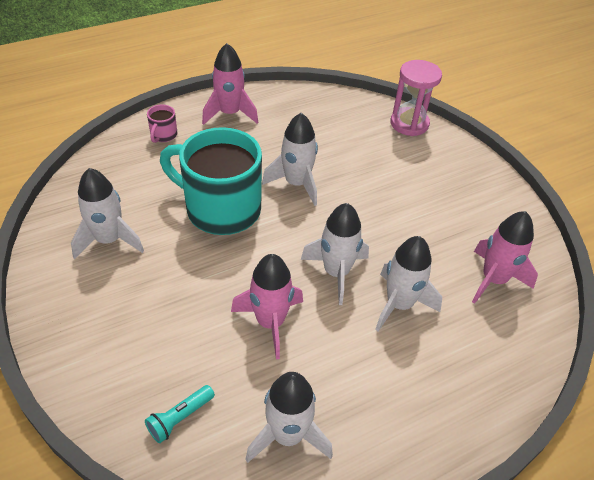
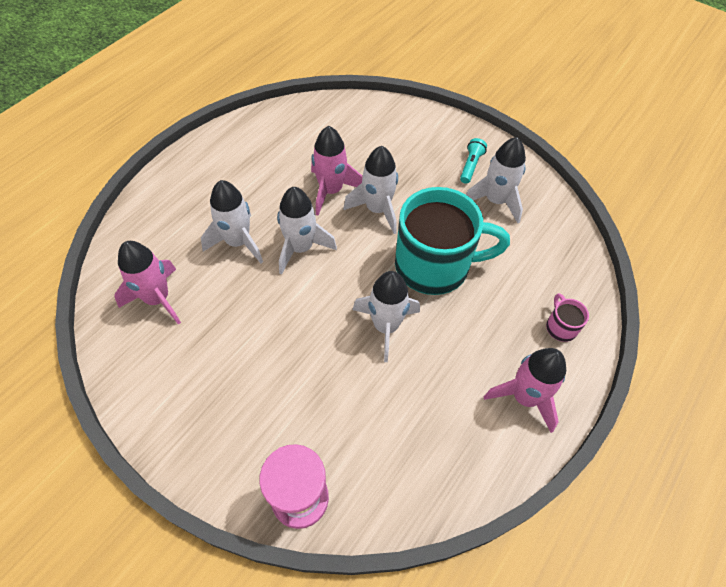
camera: 155 degrees right, 10 degrees up
(180, 418) = (351, 121): turquoise flashlight -> turquoise flashlight (470, 166)
(288, 435) = (282, 135): white rocket -> white rocket (377, 209)

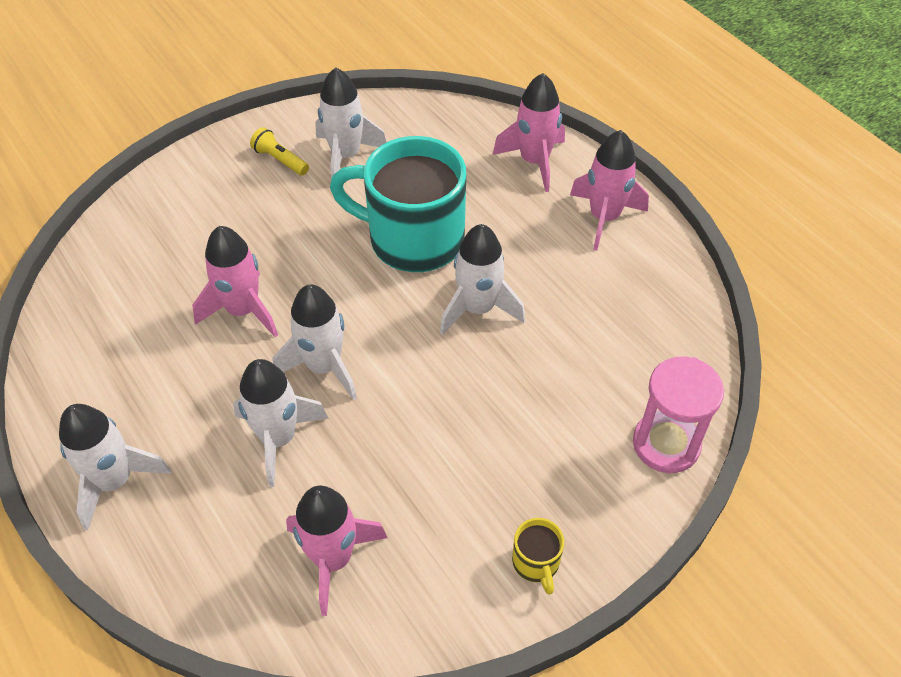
camera: 70 degrees left, 5 degrees down
(174, 422) = (536, 563): none -> yellow mug
(377, 209) = (301, 270): white rocket -> white rocket (115, 481)
(435, 265) = (413, 239): turquoise mug -> turquoise mug turned 90 degrees counterclockwise
(470, 166) = (280, 160): turquoise flashlight -> yellow flashlight
(560, 327) = (534, 162): pink mug -> pink rocket

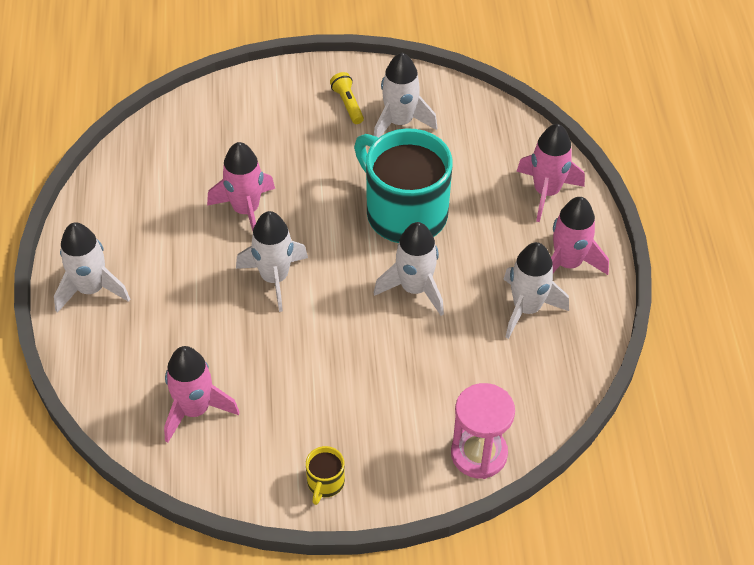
camera: 30 degrees right, 0 degrees up
(278, 438) = (211, 313): white rocket -> white rocket (526, 308)

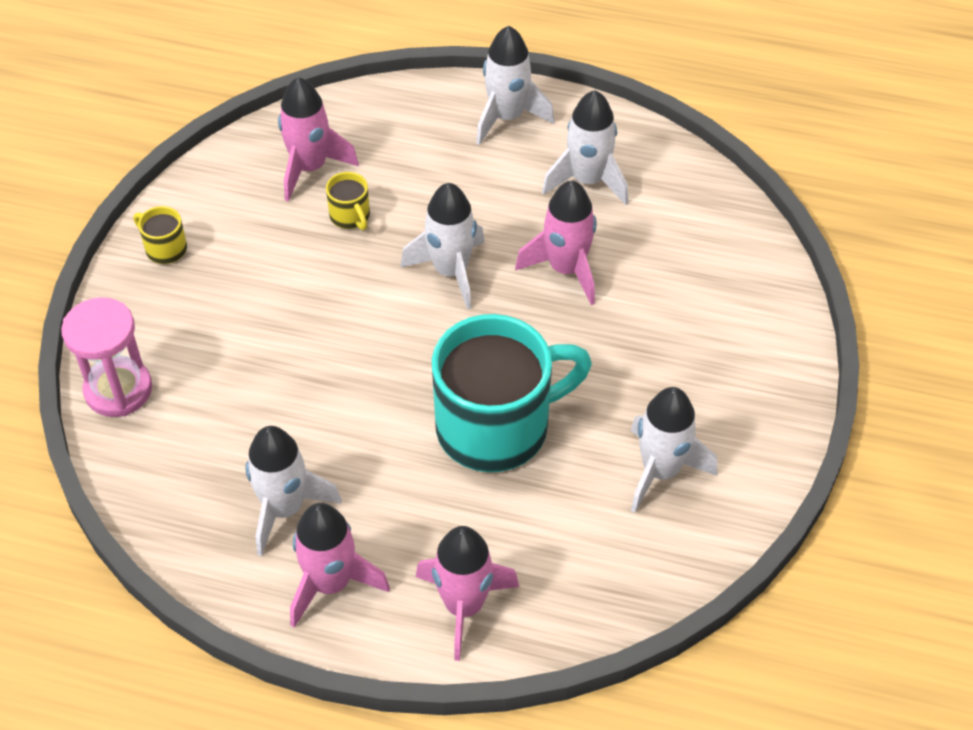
camera: 110 degrees right, 0 degrees up
(241, 361) = (350, 216): none -> yellow mug
(348, 104) = (715, 421): yellow flashlight -> none
(414, 288) = (372, 400): white rocket -> white rocket (588, 181)

